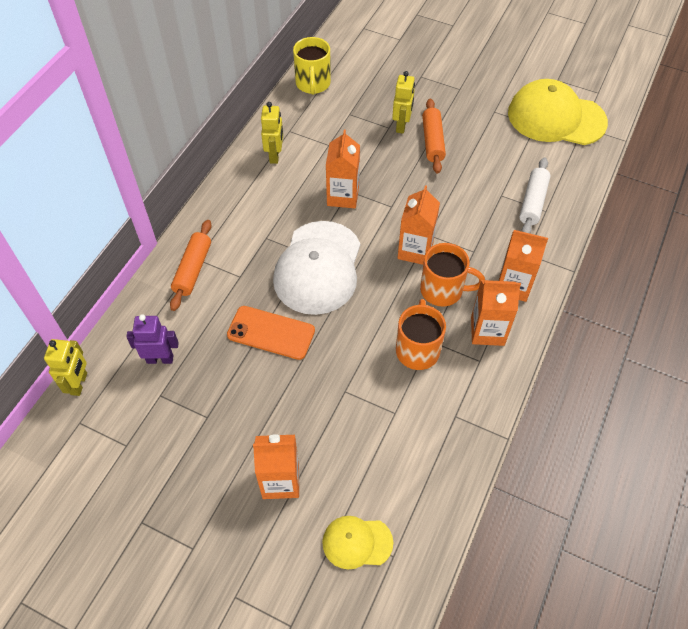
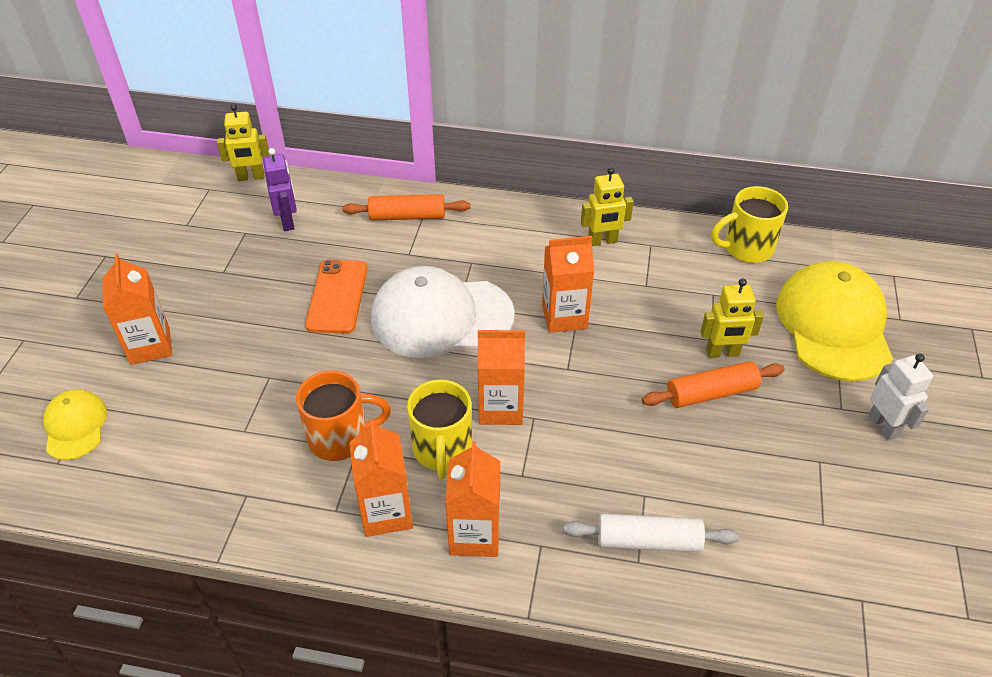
camera: 75 degrees right, 10 degrees down
(443, 290) = (442, 450): orange mug -> yellow mug
(476, 77) = (883, 426): none -> white robot
(556, 117) = (859, 553): yellow cap -> yellow cap (833, 325)

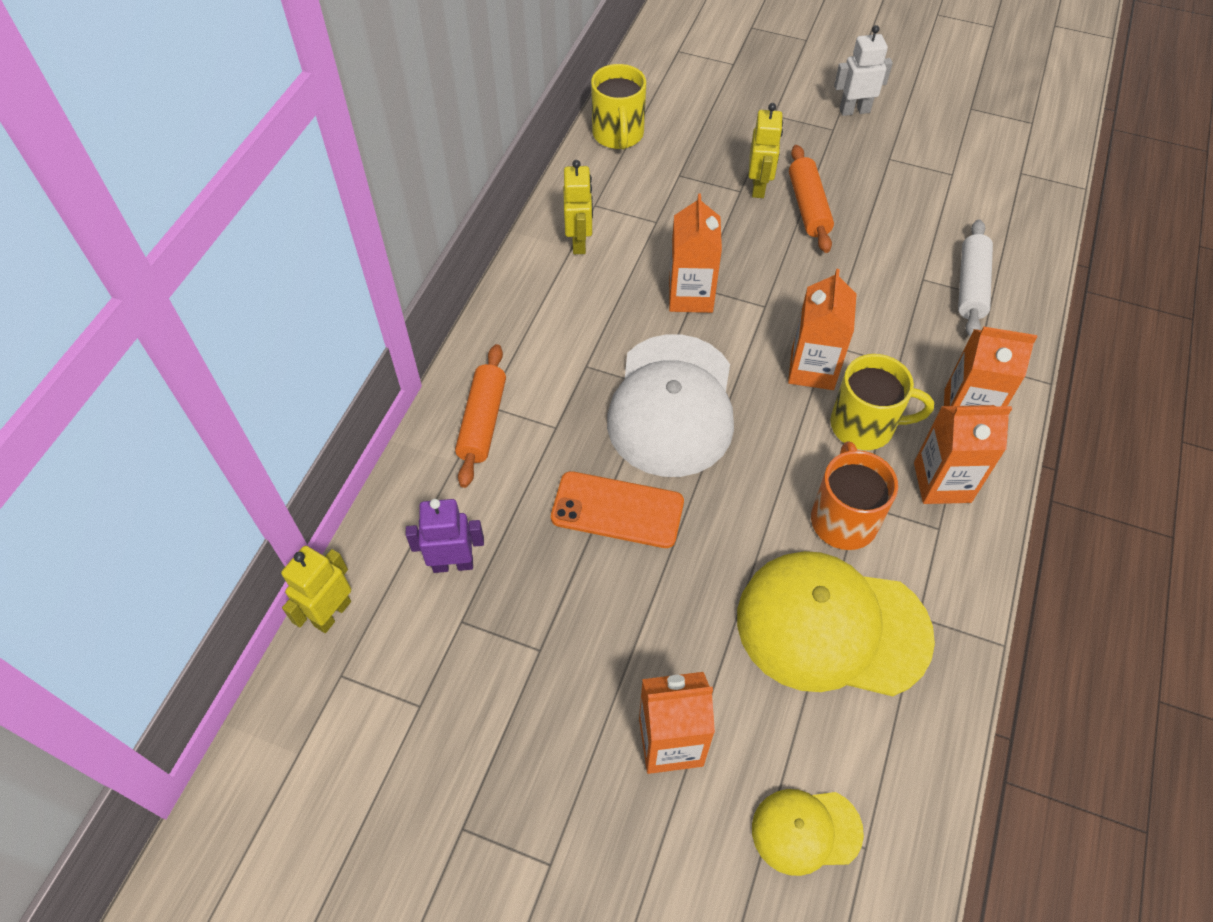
camera: 80 degrees left, 10 degrees up
(251, 177) = (332, 613): yellow robot -> yellow robot turned 150 degrees counterclockwise
(833, 325) = (734, 106): yellow cap -> yellow cap (832, 626)

